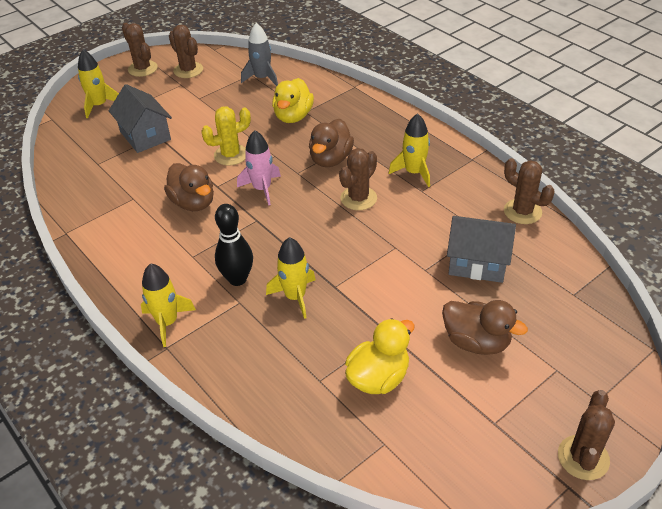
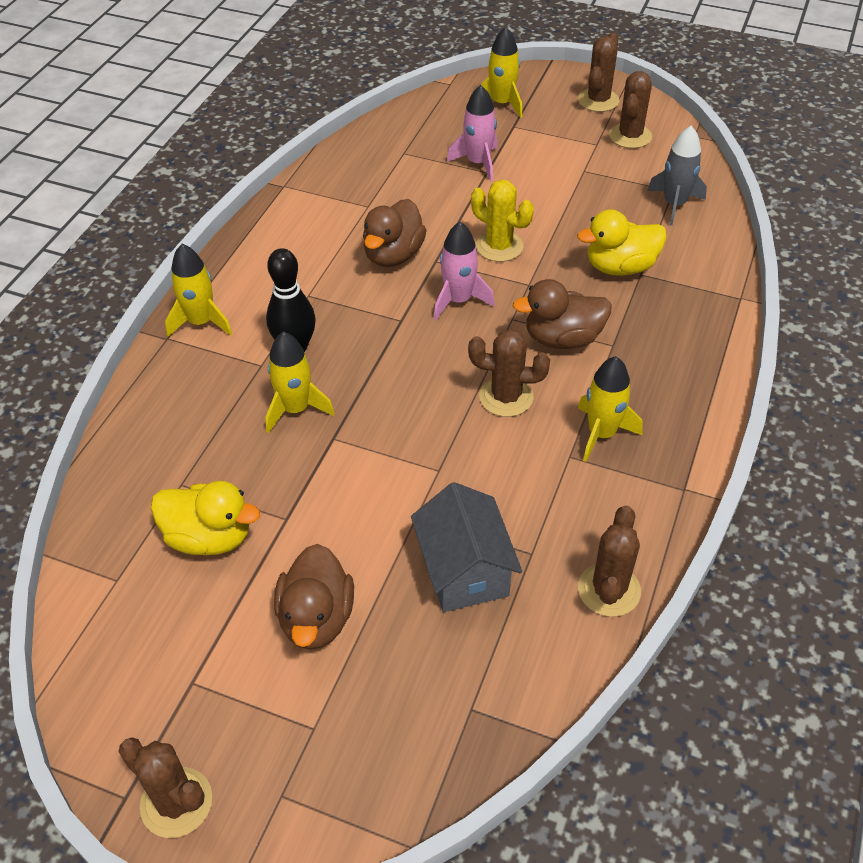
camera: 60 degrees right, 5 degrees up
(145, 136) = (478, 163): grey house -> pink rocket
(583, 457) = (176, 802): brown cactus -> brown cactus turned 45 degrees clockwise

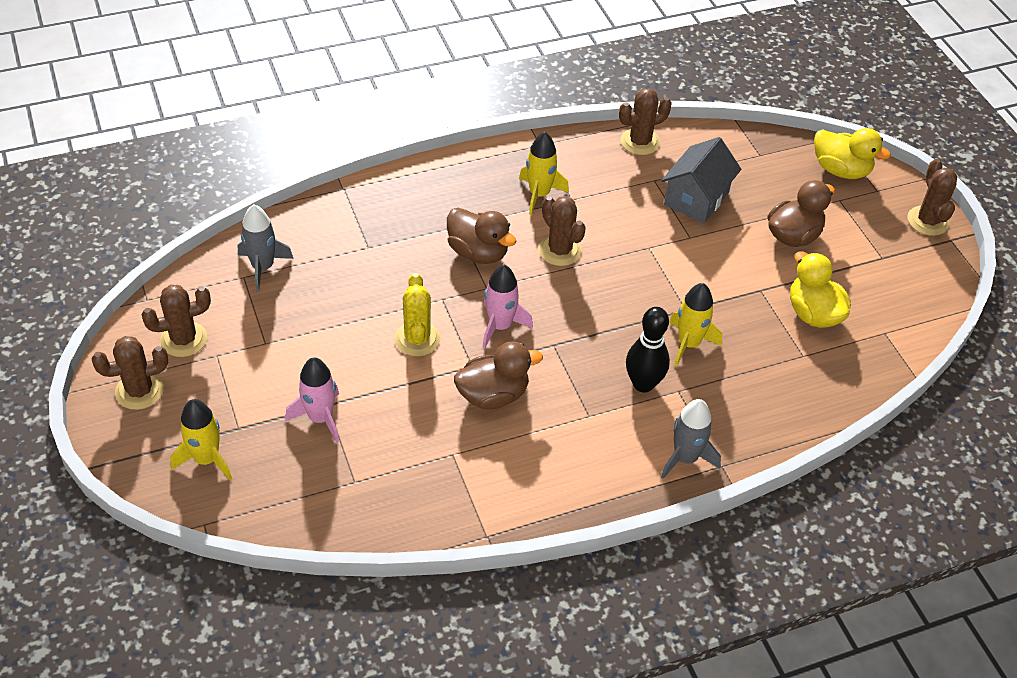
camera: 135 degrees left, 0 degrees up
(201, 322) = (685, 458): yellow rocket -> grey rocket
(620, 267) = (372, 261): yellow duck -> yellow duck (841, 170)

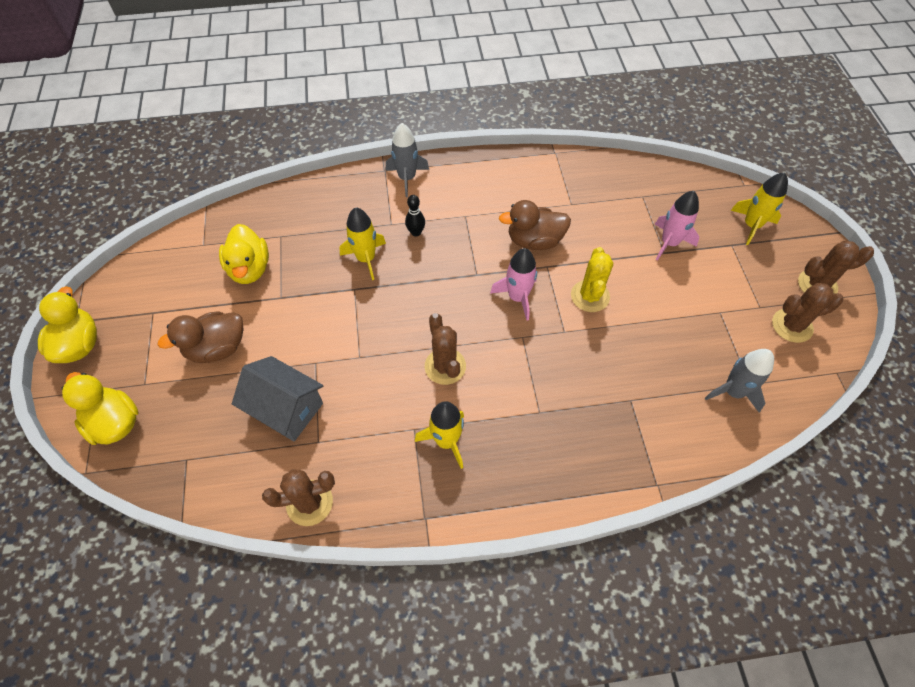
camera: 165 degrees left, 10 degrees up
(478, 252) = (523, 376): brown duck -> none
(643, 384) = (416, 232): black bowling pin -> black bowling pin, size x0.59
(696, 198) = (286, 409): grey house -> grey house turned 75 degrees clockwise
(927, 221) = (79, 345): brown cactus -> yellow duck

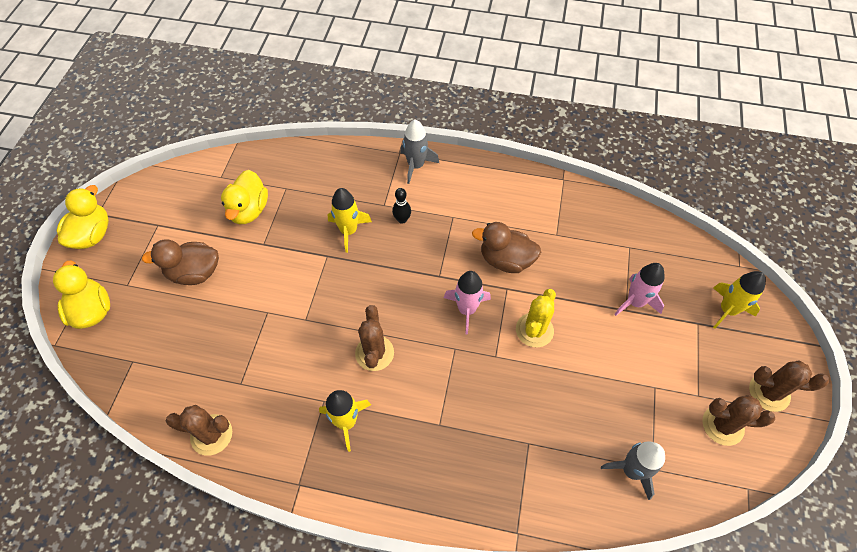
camera: 20 degrees right, 0 degrees up
(286, 409) = (227, 345): grey house -> none

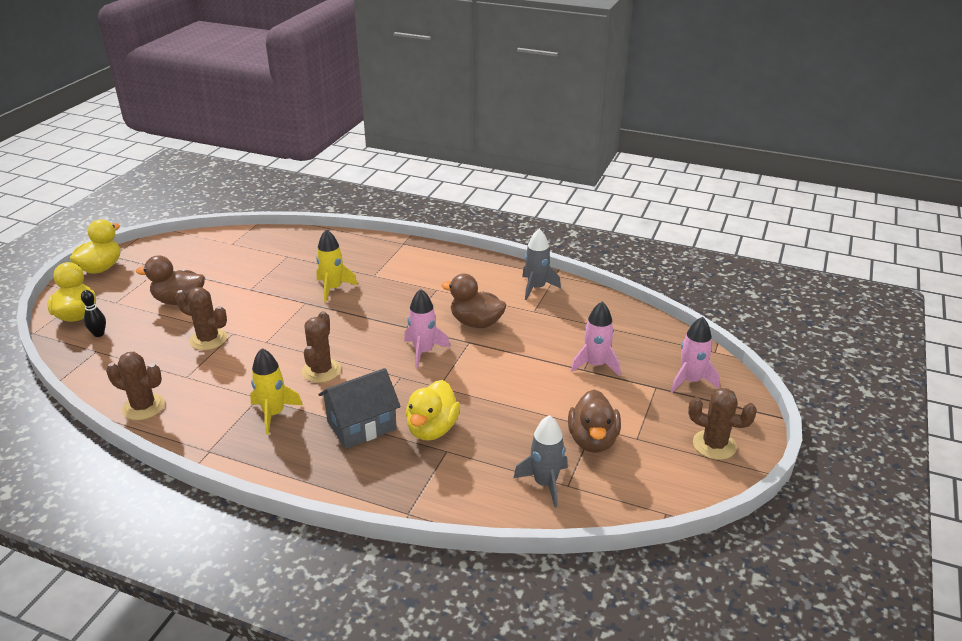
camera: 10 degrees right, 25 degrees down
(249, 210) = (247, 266): yellow duck -> yellow duck (432, 429)
(402, 219) = (387, 286): black bowling pin -> black bowling pin (99, 334)
(416, 166) = (415, 253): grey rocket -> grey rocket (536, 288)
(437, 423) = (361, 425): none -> grey house
(534, 330) = (485, 373): yellow cactus -> none
(659, 405) = (592, 440): none -> brown duck
(722, 425) = (655, 463): brown cactus -> brown cactus (208, 339)
(727, 310) = (690, 381): yellow rocket -> pink rocket

